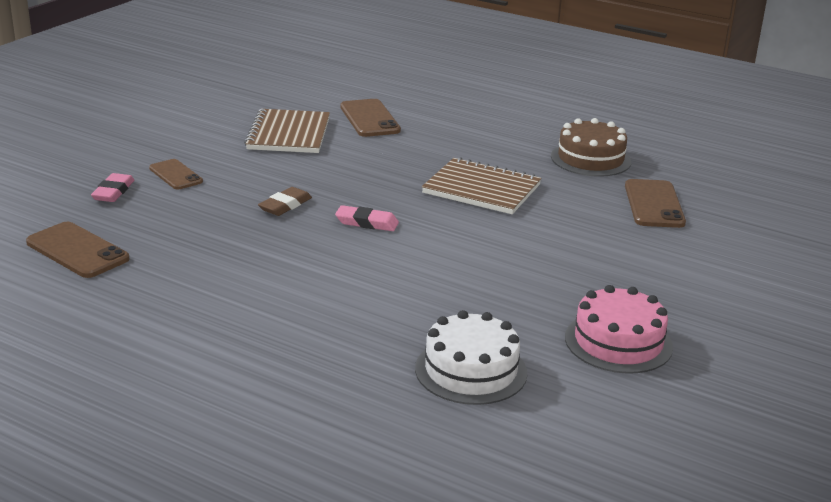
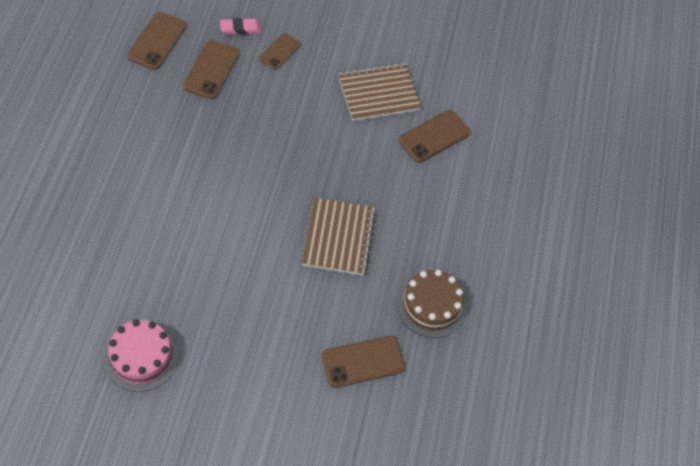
camera: 65 degrees right, 30 degrees up
(166, 221) = (211, 69): none -> brown phone
(285, 205) = (260, 125): brown eraser -> none
(367, 223) = (253, 178): pink eraser -> none
(471, 370) = (82, 278): white cake -> none

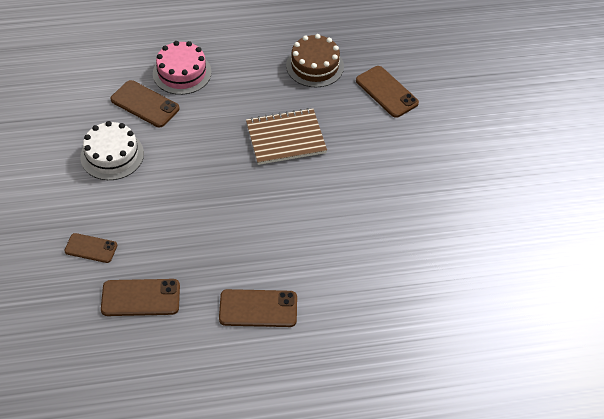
camera: 105 degrees left, 5 degrees down
(141, 357) = (473, 229): pink cake -> pink cake (182, 73)
(157, 41) = (122, 364): brown phone -> brown phone (258, 308)
(241, 29) = (72, 293): pink eraser -> none
(378, 94) = (112, 155): brown notebook -> white cake

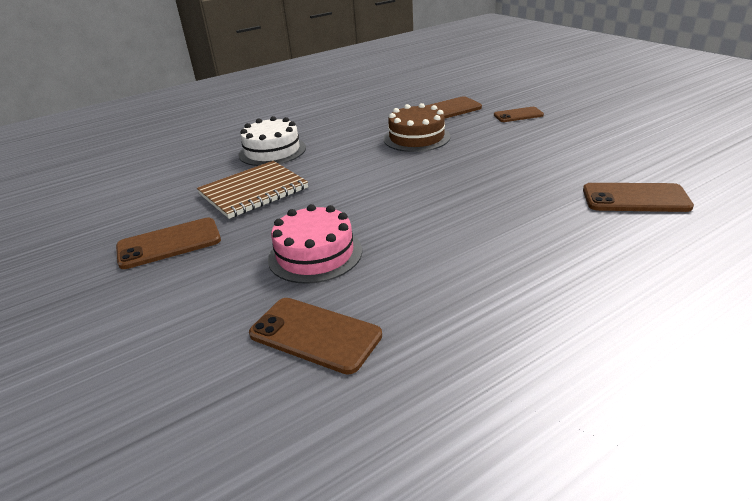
camera: 160 degrees right, 20 degrees down
(112, 155) = (594, 156): white cake -> white cake (272, 151)
(182, 73) = (650, 242): pink cake -> pink cake (315, 254)
(258, 308) = (349, 129): brown phone -> brown phone (169, 244)
(285, 138) = (427, 226): brown notebook -> brown notebook (253, 191)
(315, 66) = (470, 329): brown cake -> brown cake (416, 138)

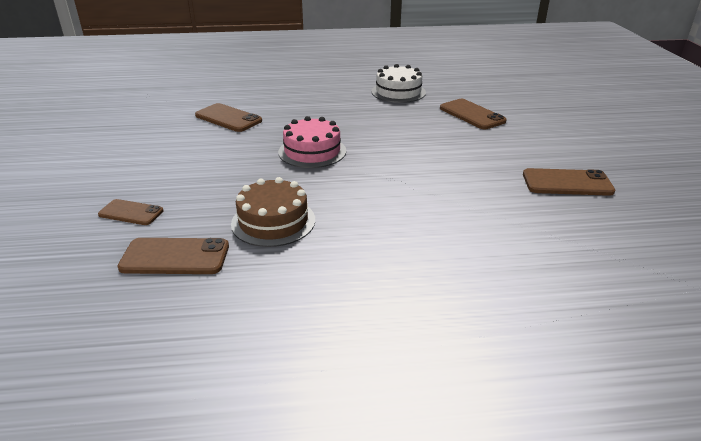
camera: 155 degrees left, 0 degrees up
(253, 191) = (488, 211): brown notebook -> none
(272, 151) = (450, 267): white cake -> white cake (398, 92)
(315, 254) = (454, 145): pink cake -> pink cake (312, 151)

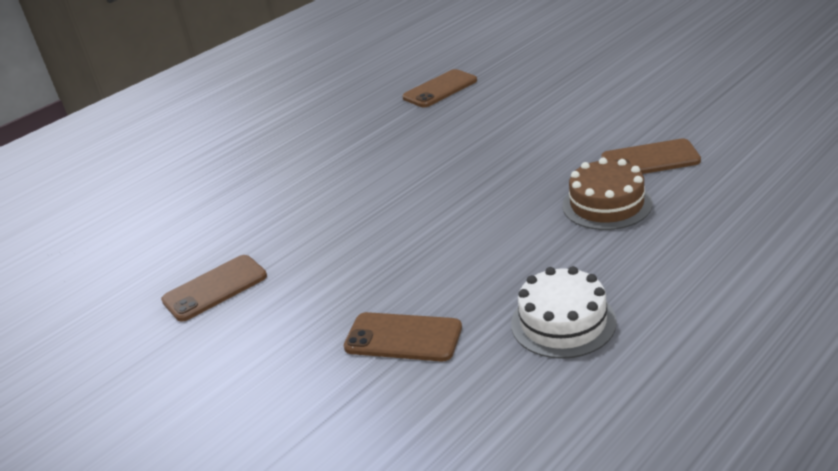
camera: 145 degrees right, 0 degrees up
(131, 213) = (518, 83): brown phone -> none
(273, 221) = (420, 128): brown cake -> brown cake (607, 204)
(312, 151) = (494, 180): pink cake -> none

